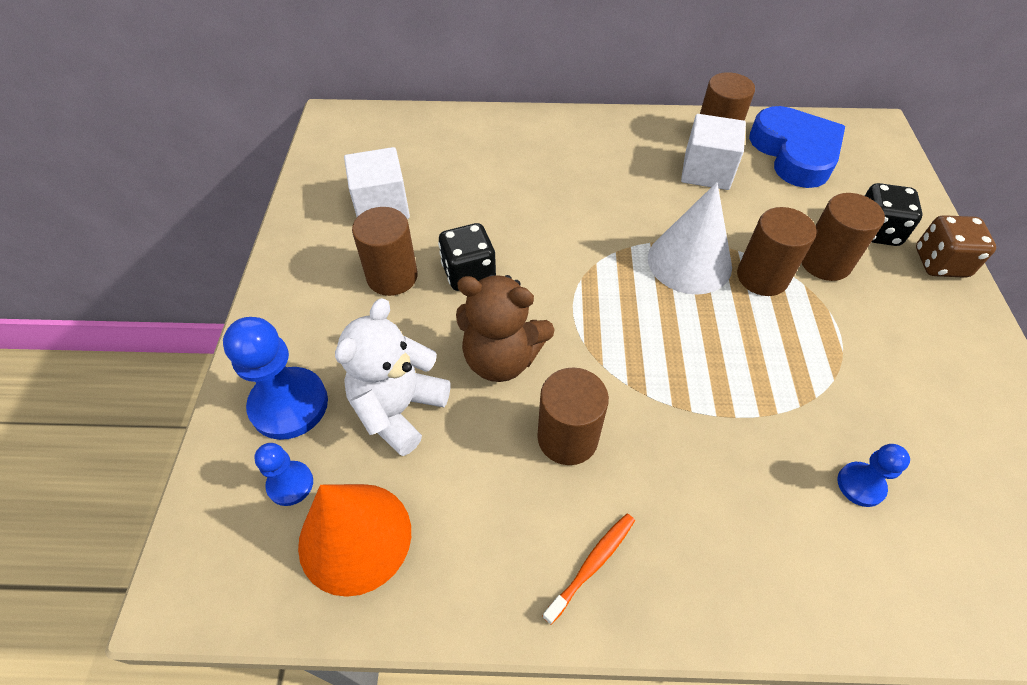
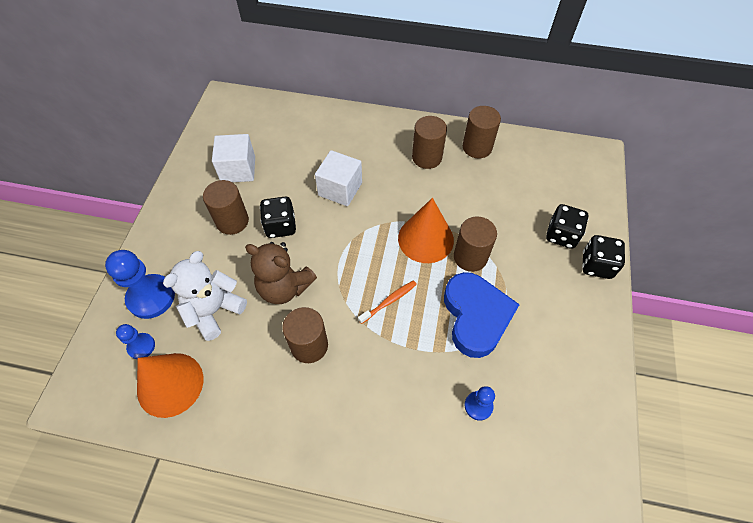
camera: 10 degrees right, 5 degrees up
(592, 564) = (299, 424): orange toothbrush -> orange toothbrush (389, 301)
(689, 262) = (425, 239): white cone -> orange cone
(706, 171) = (461, 172): white cube -> white cube (340, 189)
(794, 153) = (529, 166): blue heart -> blue heart (476, 316)
(825, 262) = (517, 253): brown cylinder -> brown cylinder (427, 157)
(940, 263) = (596, 265): brown dice -> black dice

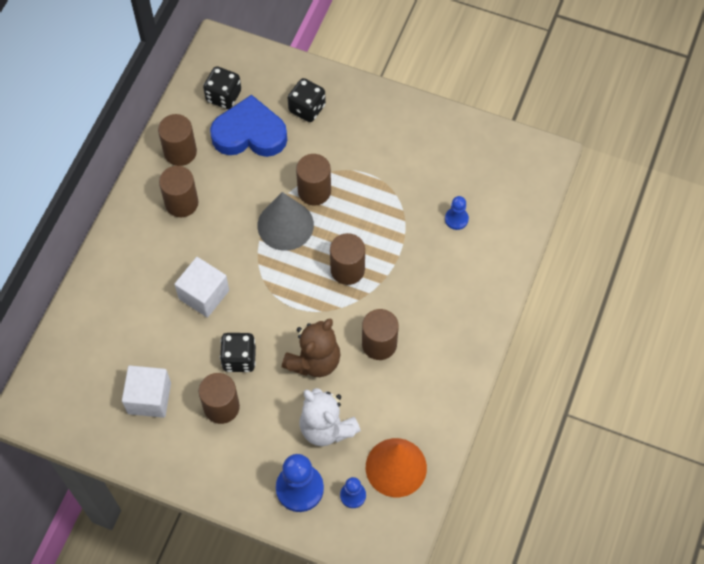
camera: 80 degrees left, 5 degrees up
(389, 301) = (347, 269): orange toothbrush -> brown cylinder
(425, 239) = (285, 225): orange cone -> grey cone
(476, 316) = (376, 201): blue heart -> blue heart (249, 133)
(596, 265) = (344, 91): black dice -> black dice (223, 96)

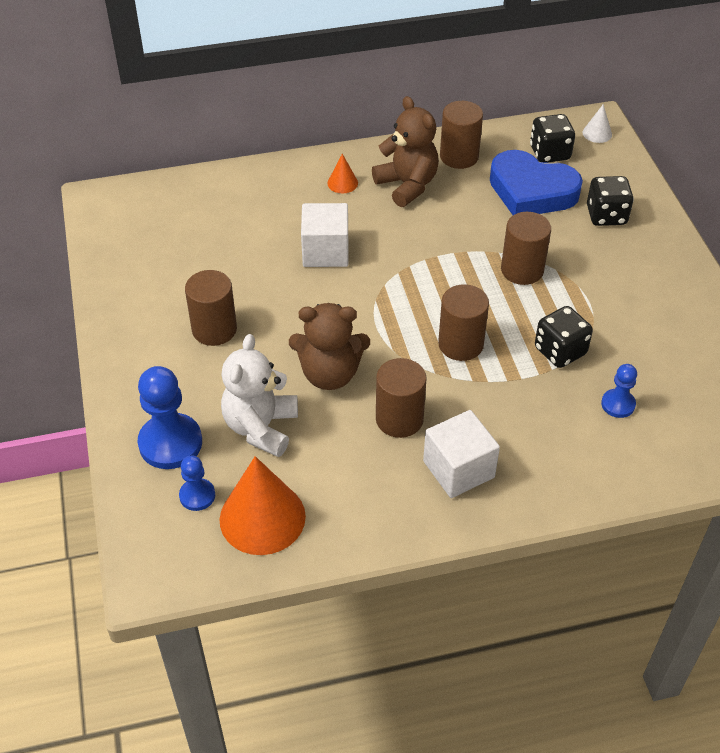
camera: 55 degrees right, 15 degrees down
(145, 241) = (342, 183): none -> orange cone
(149, 398) = (180, 272): white cube -> white cube (458, 469)
(181, 203) = (407, 185): brown cylinder -> brown teddy bear
(228, 54) = (597, 133): none -> white cone
(239, 358) = (279, 314): black dice -> black dice (560, 351)
(249, 133) = (531, 191): blue heart -> blue heart turned 150 degrees clockwise
(285, 225) = (461, 269): grey cone -> none

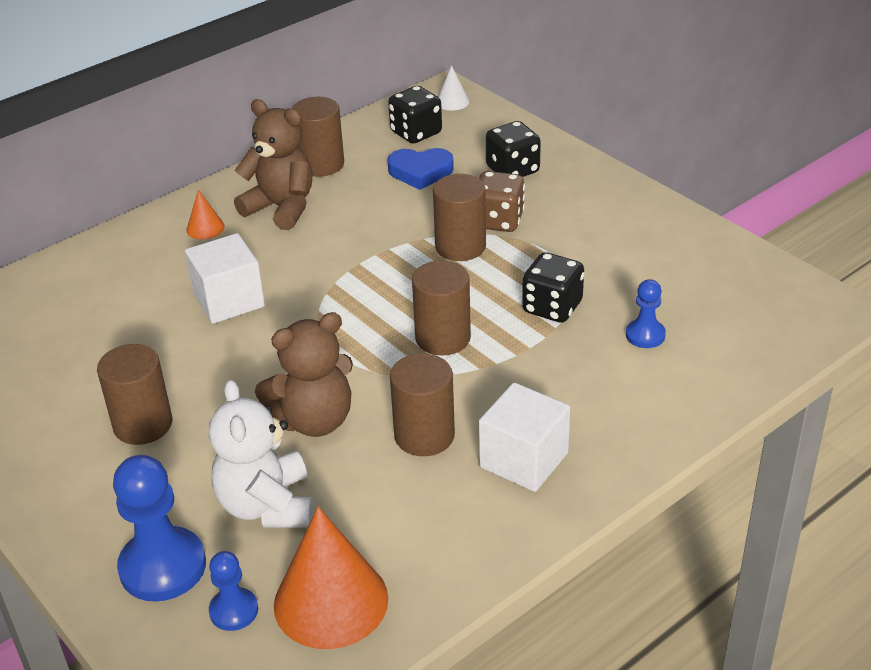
camera: 25 degrees left, 10 degrees down
(531, 191) = (420, 172): blue heart -> blue heart, size x0.60
(566, 258) = (498, 221): none -> brown dice

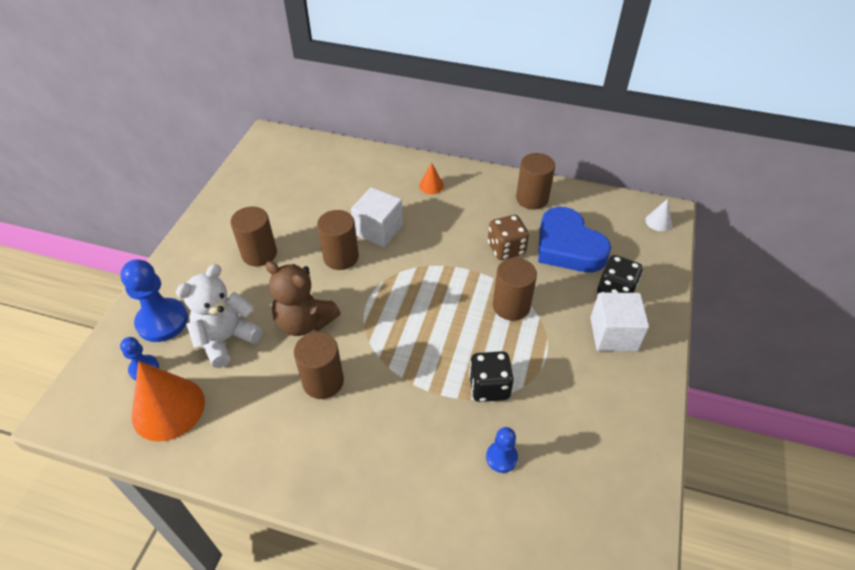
camera: 55 degrees right, 10 degrees up
(281, 208) = (476, 205): brown teddy bear -> none
(416, 133) = (606, 223): black dice -> none
(420, 172) = (568, 246): blue heart -> blue heart, size x1.66
(443, 338) = (416, 344): brown cylinder -> brown cylinder (341, 257)
(498, 221) = (554, 311): brown dice -> brown dice (506, 249)
(524, 460) = (331, 446): white cube -> white cube (613, 334)

